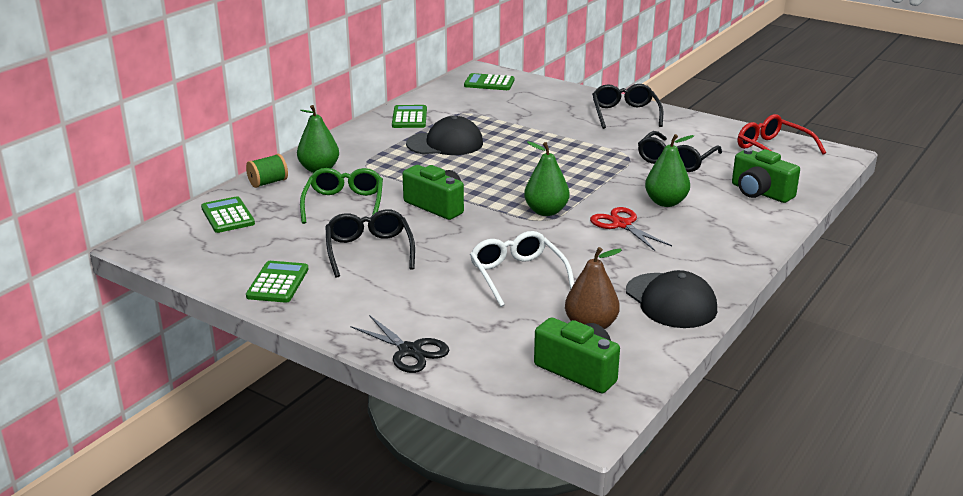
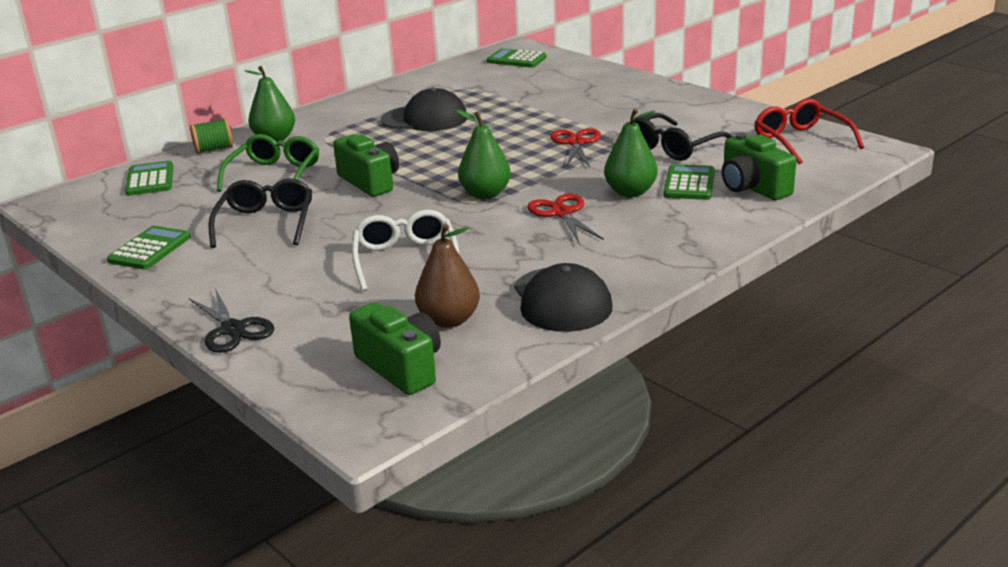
camera: 15 degrees right, 0 degrees up
(409, 118) = (405, 91): green calculator -> green calculator (689, 184)
(592, 160) = (576, 143): none -> red scissors
(625, 114) = (648, 96): black glasses -> none

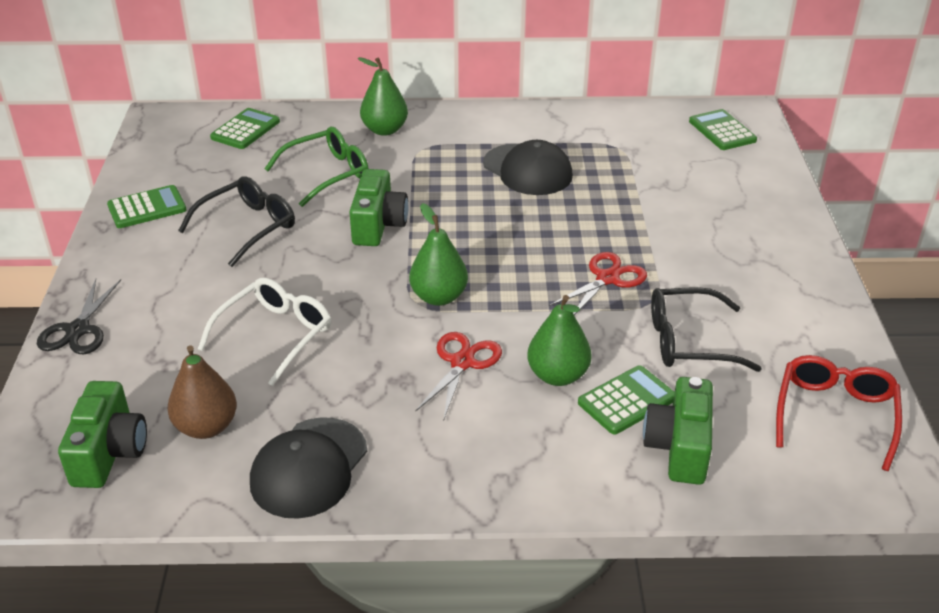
camera: 40 degrees right, 10 degrees up
(214, 149) = (329, 118): green spool -> none

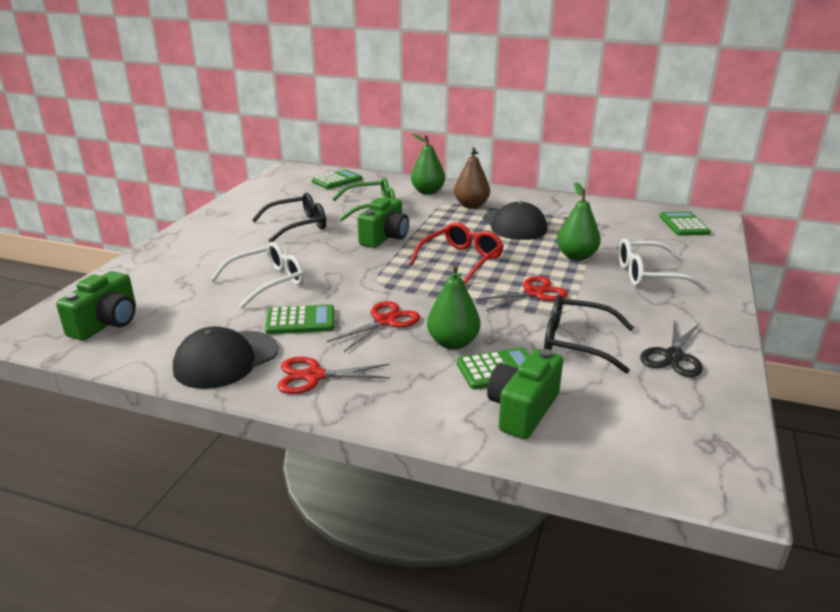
camera: 20 degrees right, 10 degrees down
(78, 330) = (148, 258): black scissors -> black scissors (673, 356)
(147, 208) = (244, 207): green calculator -> green calculator (300, 321)
(206, 427) = (179, 322): brown pear -> brown pear (471, 205)
(430, 463) = (314, 376): none -> red scissors
(439, 297) = (397, 282): green pear -> green pear (576, 256)
(718, 221) = (648, 275): none -> white glasses
(835, 415) = (682, 418): red glasses -> red glasses (461, 260)

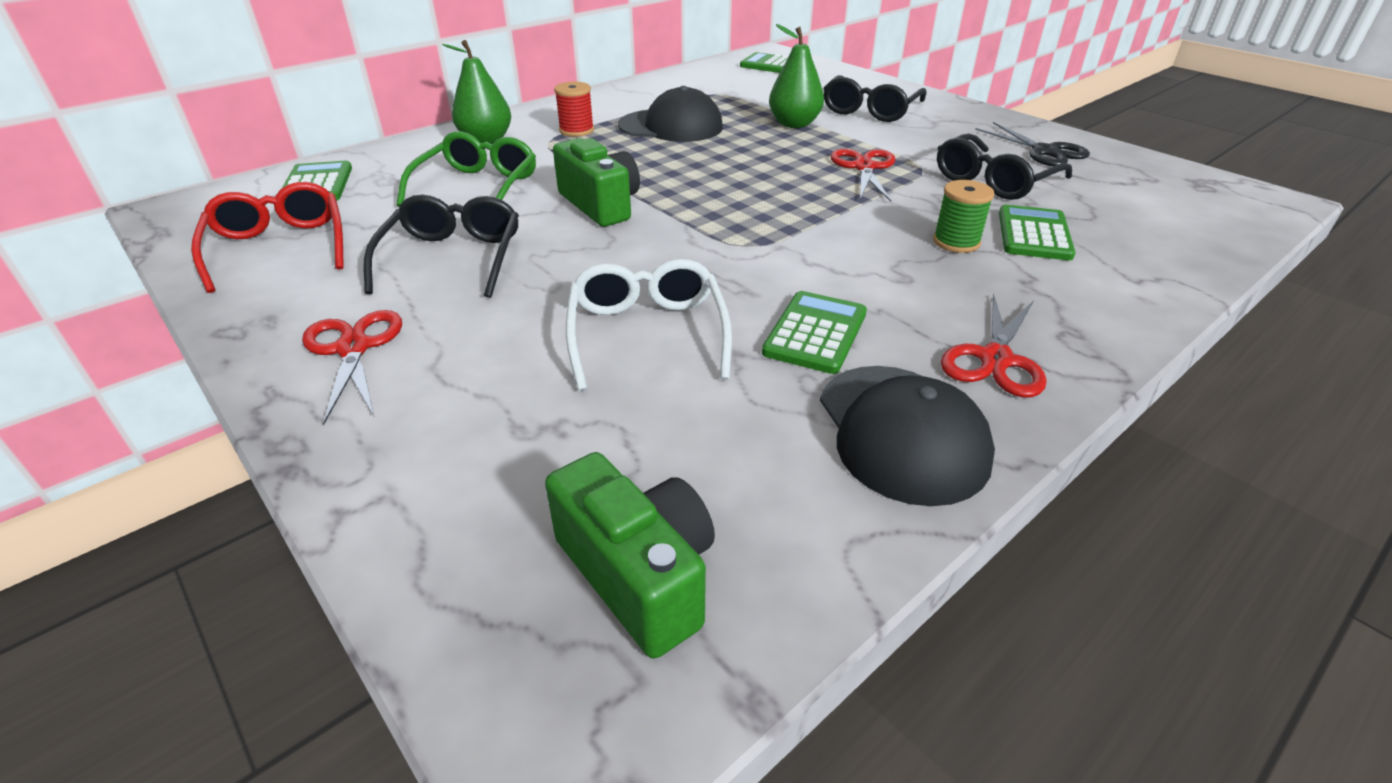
camera: 60 degrees left, 10 degrees up
(385, 321) = (868, 269): red scissors -> red scissors (354, 348)
(453, 343) = (956, 242): green pear -> green spool
(461, 260) = (734, 179): red glasses -> red glasses (279, 248)
(471, 205) = (576, 130): brown pear -> red spool
(522, 410) = (1125, 245): green camera -> none
(648, 275) = (870, 110): white glasses -> black glasses

